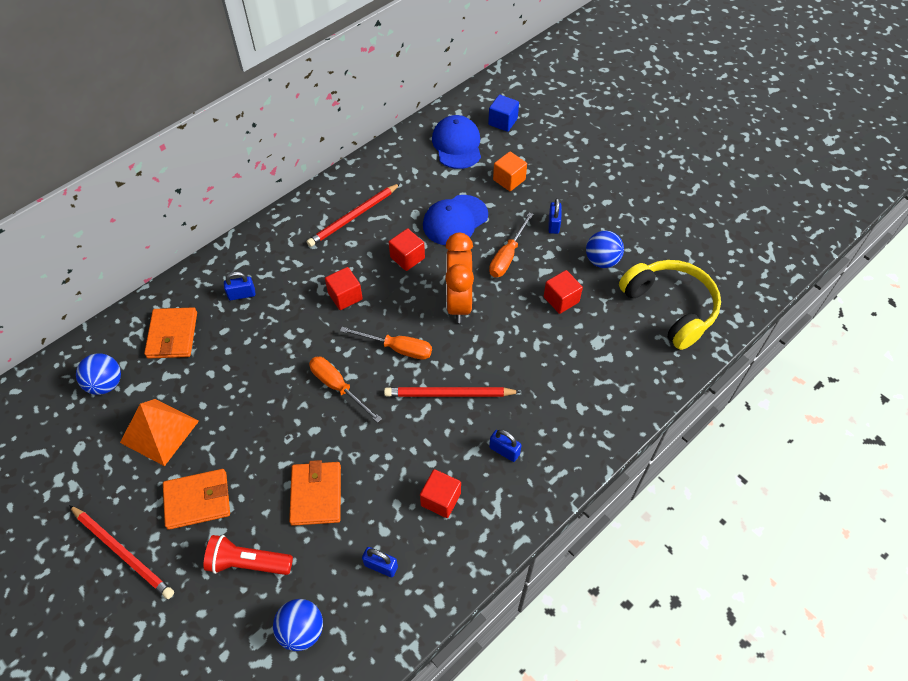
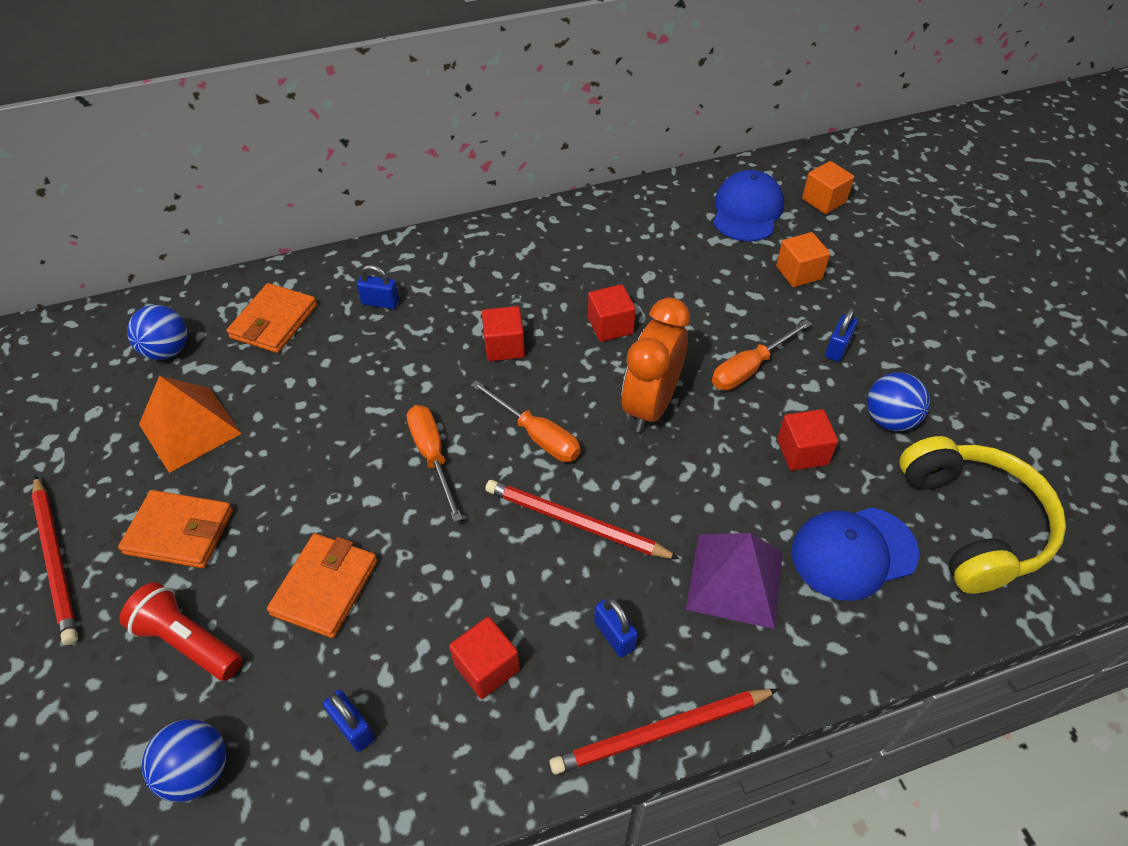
camera: 25 degrees right, 5 degrees down
(353, 217) = (567, 256): red pencil -> red pencil (661, 732)
(455, 220) = (698, 300): blue cap -> blue cap (853, 553)
(503, 122) = (824, 200): blue cube -> orange cube
(556, 392) = (735, 580): none -> purple pyramid

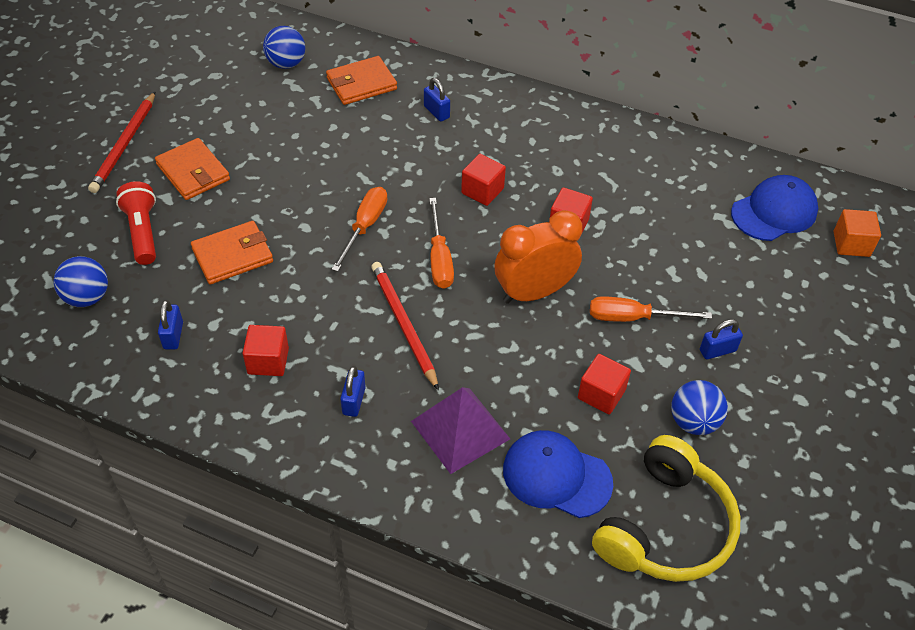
camera: 40 degrees right, 0 degrees up
(189, 428) = (253, 118): orange pyramid -> none
(661, 732) = (320, 469): red pencil -> none
(798, 273) = (757, 281): orange cube -> none

